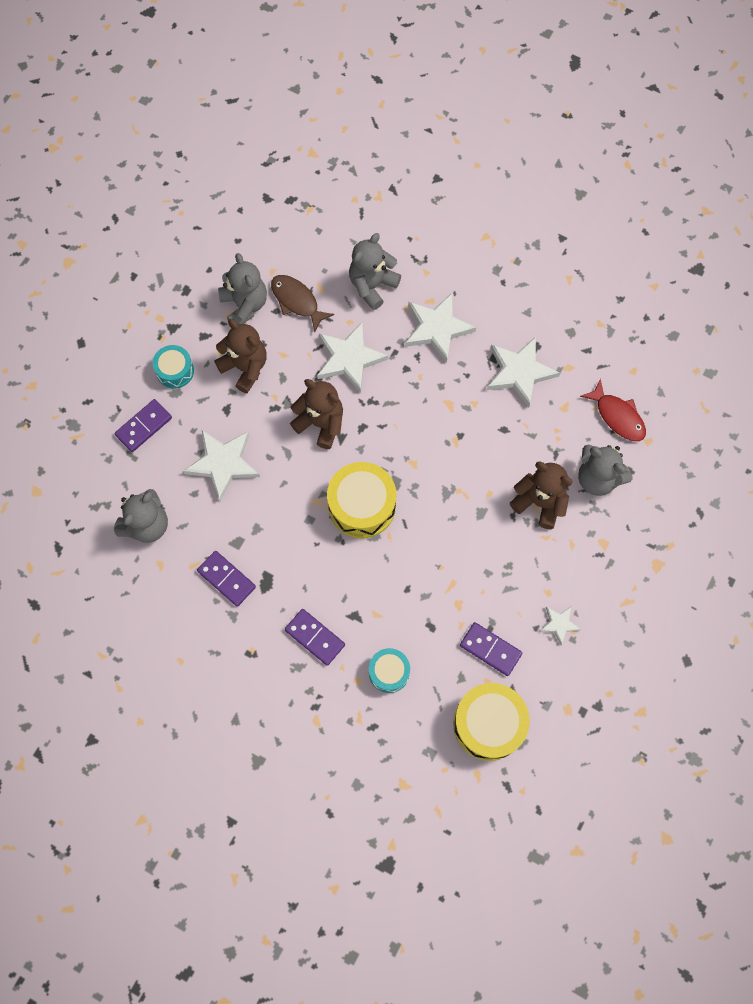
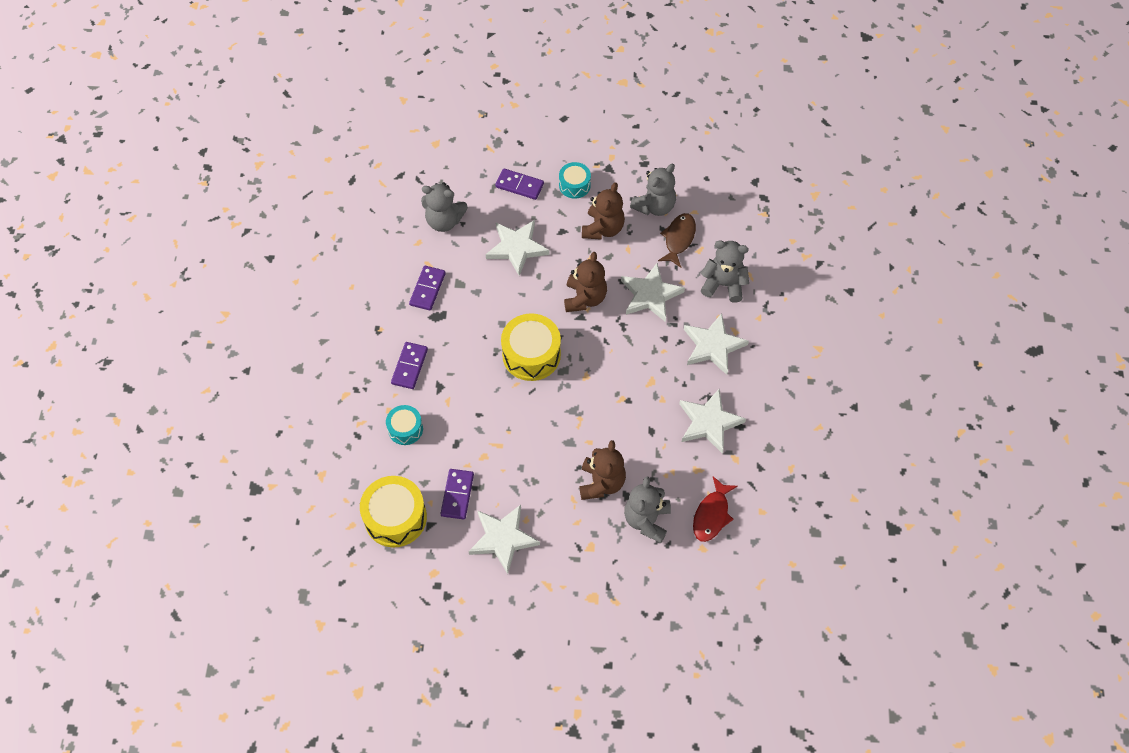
camera: 65 degrees right, 10 degrees down
(559, 624) = (503, 539): white star -> white star, size x1.93

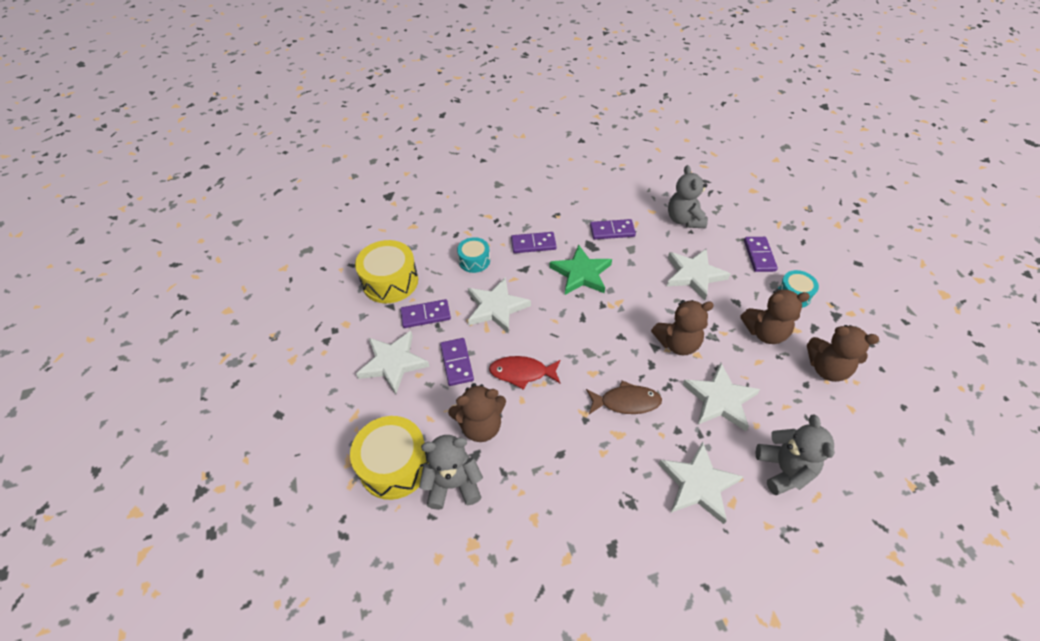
camera: 70 degrees right, 10 degrees down
(470, 339) = (581, 273): none -> green star
(527, 483) = (457, 363): none -> purple domino
(531, 355) = (591, 322): yellow drum -> yellow drum (394, 465)
(654, 206) = (827, 368): grey teddy bear -> brown teddy bear
(678, 239) = (806, 404): brown fish -> brown fish (626, 402)
(709, 422) = (599, 512): white star -> white star (496, 307)
(712, 515) = (483, 555): red fish -> red fish (522, 373)

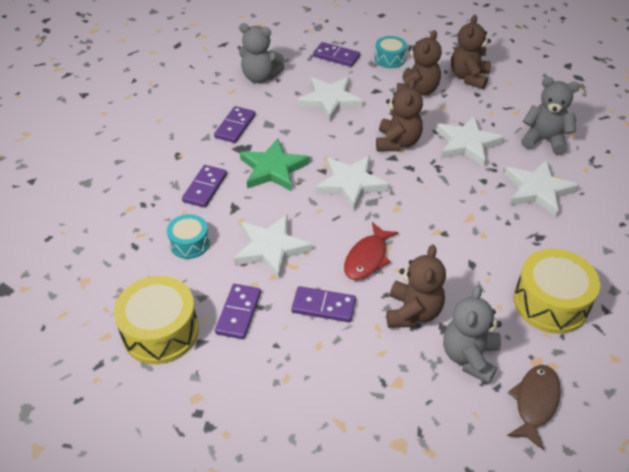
camera: 65 degrees left, 5 degrees down
(393, 363) = (288, 364): white star -> white star (350, 184)
(394, 465) = (424, 402): yellow drum -> yellow drum (550, 303)
(626, 402) = (440, 199): brown fish -> brown fish (535, 403)
(827, 368) = (469, 77): brown teddy bear -> brown teddy bear turned 150 degrees clockwise

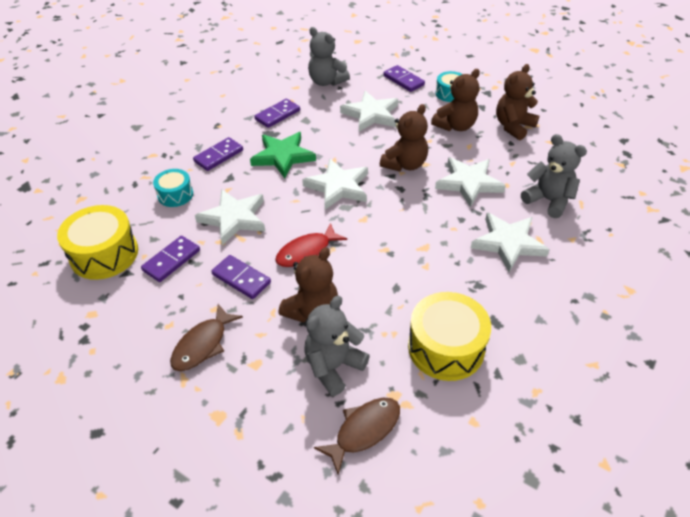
camera: 25 degrees right, 0 degrees up
(334, 384) = (203, 344): none -> brown fish

